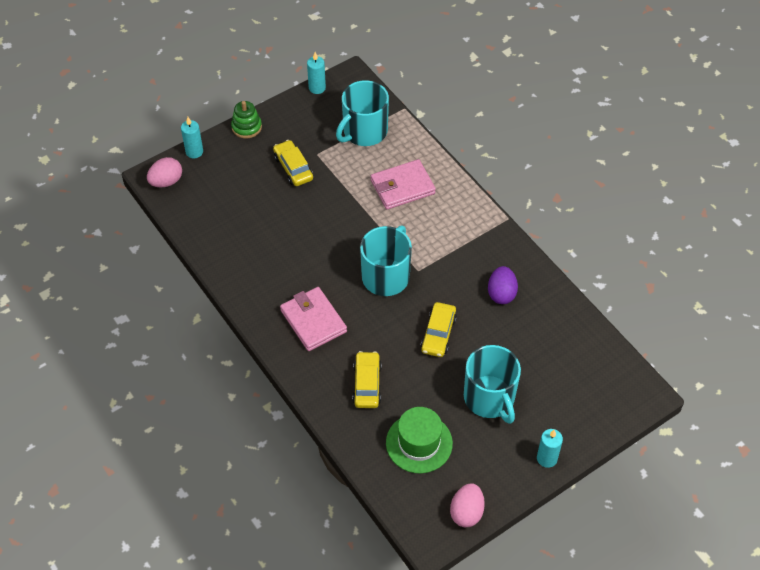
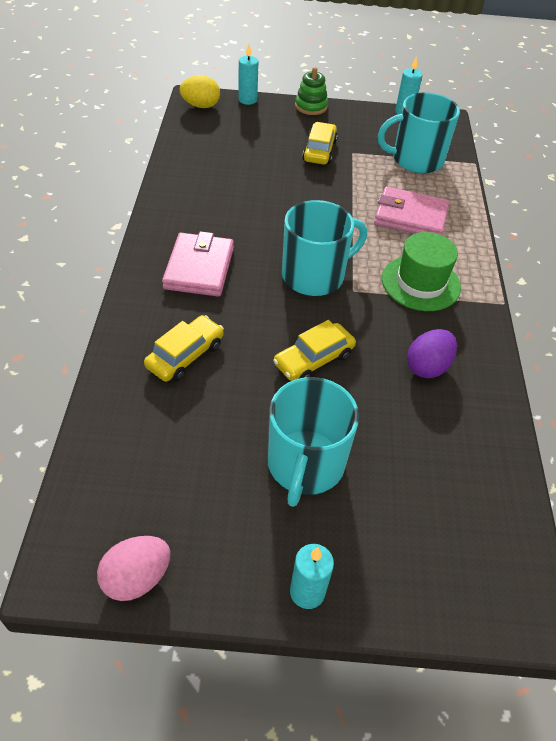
camera: 35 degrees right, 5 degrees down
(166, 181) = (201, 106): pink egg -> yellow egg
(419, 443) = (172, 453): green hat -> green hat (420, 283)

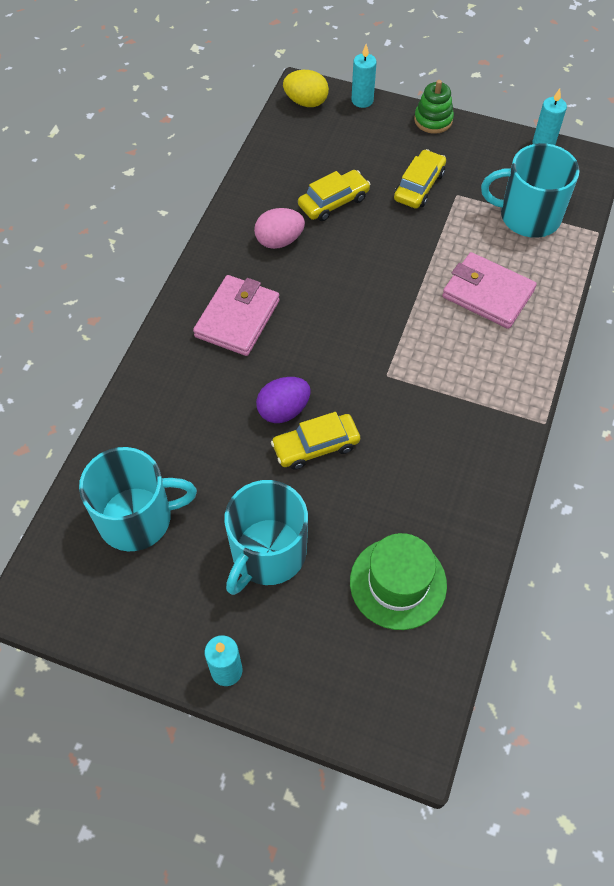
camera: 20 degrees right, 10 degrees up
(137, 578) = (89, 620): pink egg -> pink egg (279, 241)
(185, 355) = (193, 415): yellow car -> yellow car (333, 202)
(315, 275) = (353, 349): turquoise mug -> turquoise mug (137, 518)
(420, 283) = (463, 380): green hat -> green hat (398, 583)
(427, 367) = (428, 479): purple egg -> purple egg (283, 410)

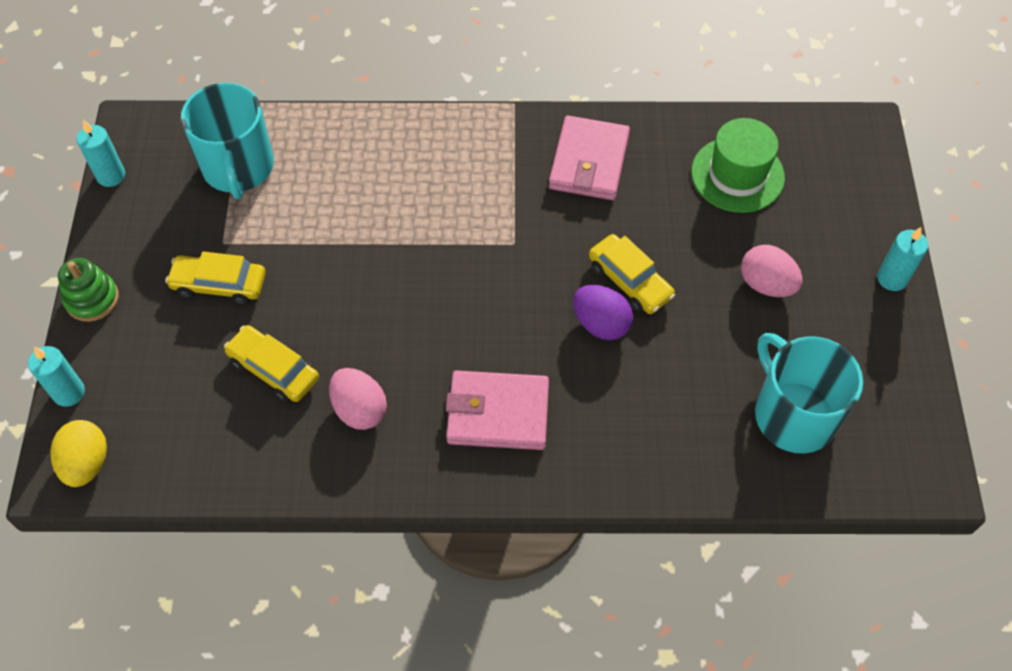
camera: 110 degrees left, 0 degrees up
(267, 553) = (766, 284): turquoise mug -> pink egg
(487, 294) = (368, 180): pink wallet -> pink wallet (589, 162)

